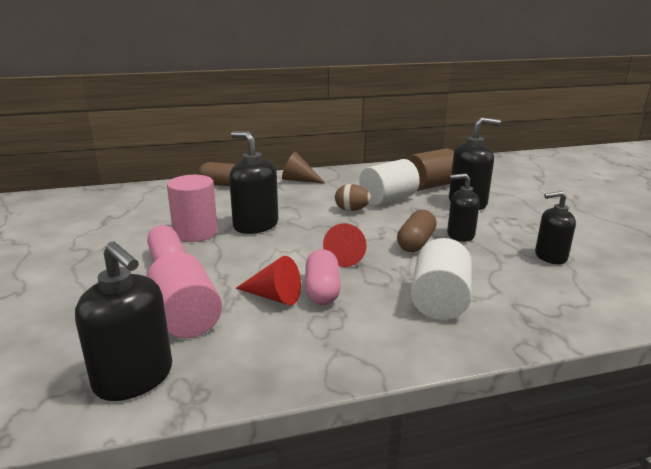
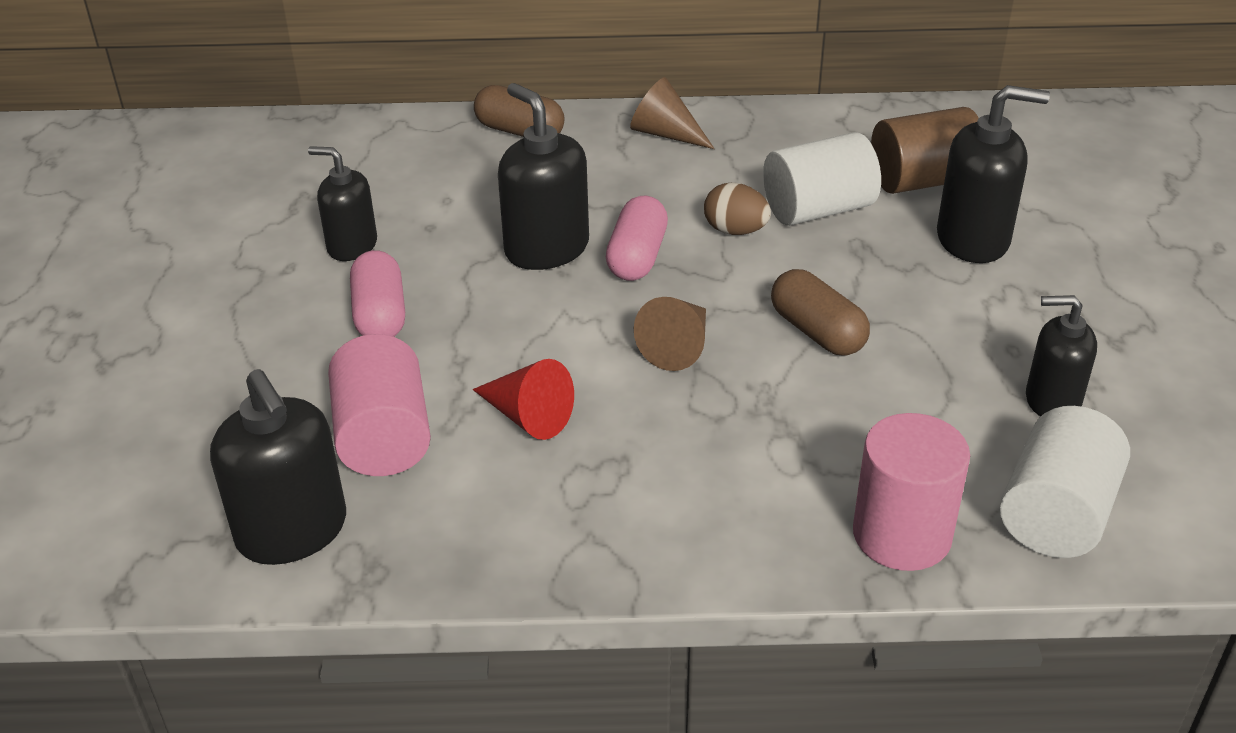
camera: 15 degrees right, 15 degrees up
(195, 232) = (439, 254): pink cylinder -> pink cylinder (902, 535)
(322, 290) = (609, 415): pink capsule -> pink capsule (637, 257)
(346, 256) = (678, 346): red cone -> brown cone
(416, 243) = (817, 332): brown capsule -> brown capsule turned 75 degrees counterclockwise
(439, 301) = (793, 468): white cylinder -> white cylinder (1056, 514)
(460, 235) = (911, 323): black soap dispenser -> black soap dispenser (352, 246)

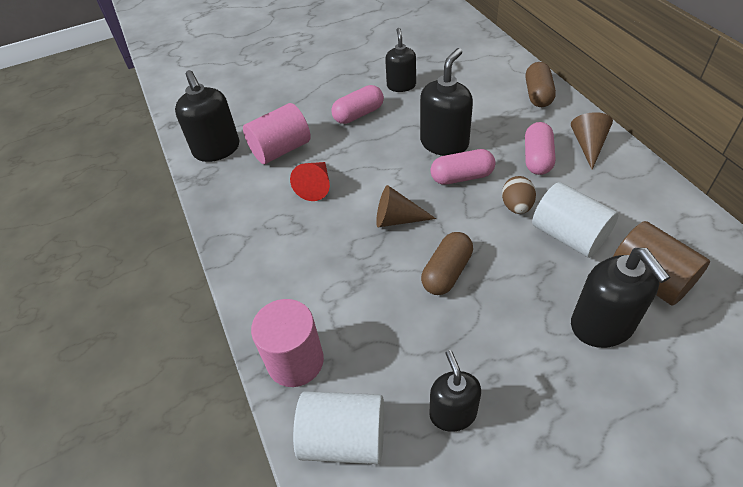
camera: 70 degrees right, 10 degrees up
(292, 531) = (217, 149): black soap dispenser -> black soap dispenser turned 60 degrees counterclockwise
(655, 181) = (537, 158): none -> pink capsule

